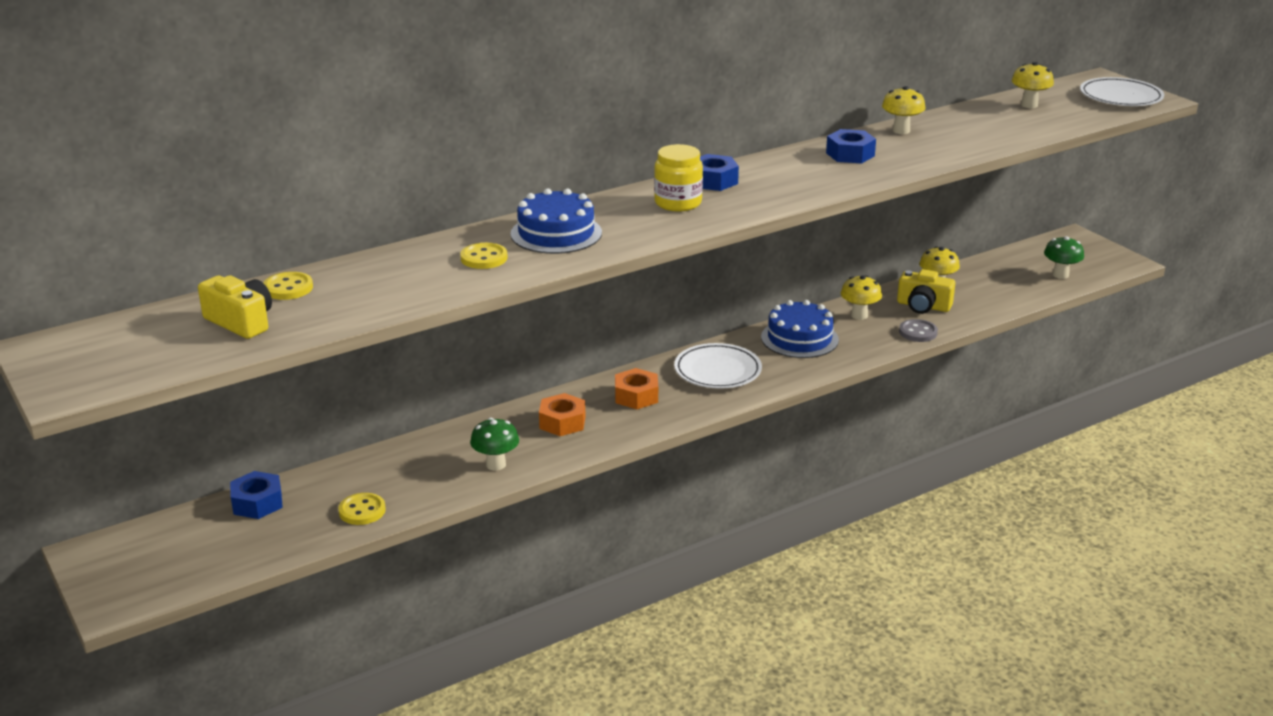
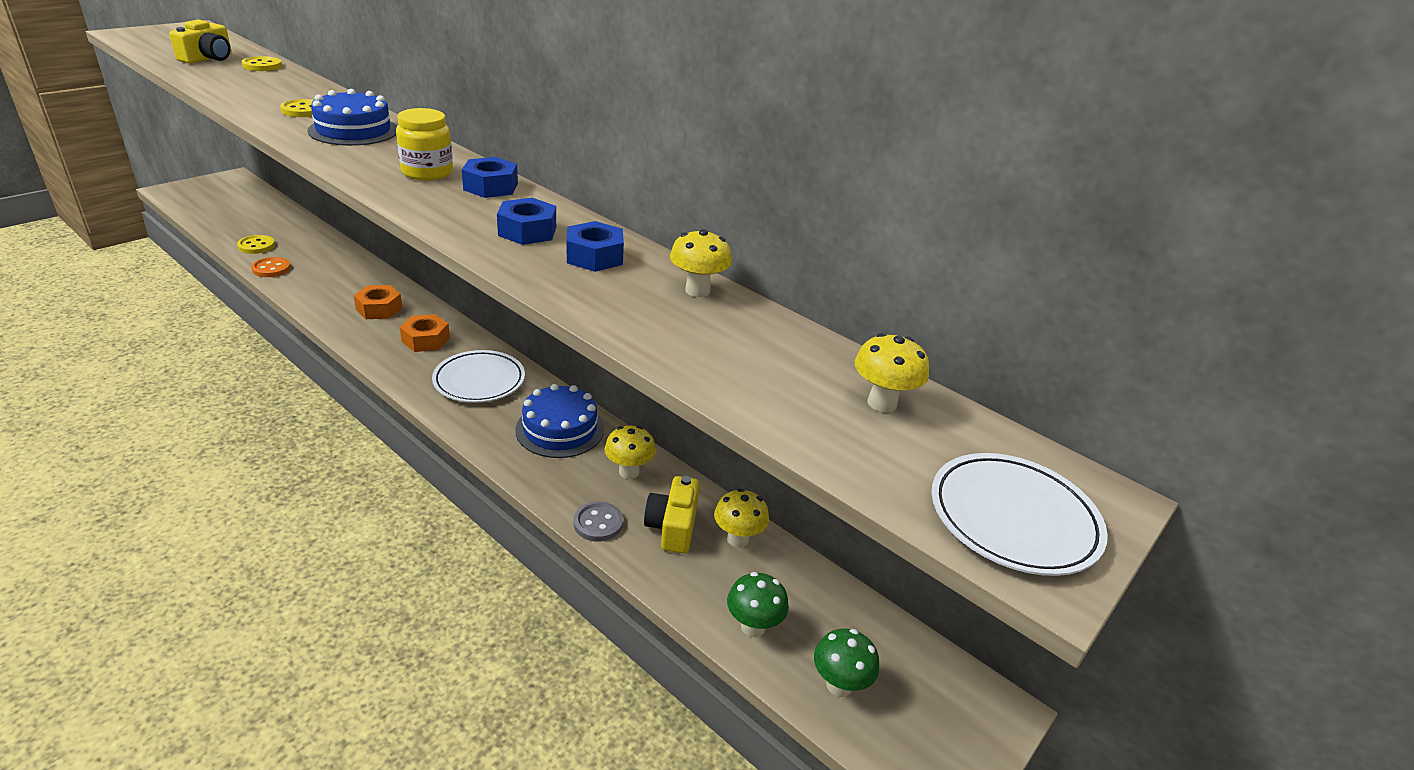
camera: 70 degrees right, 5 degrees up
(257, 503) = (276, 213): blue nut -> blue nut (527, 231)
(435, 495) = (271, 269): none -> orange button
(496, 464) = (313, 287): green mushroom -> green mushroom (753, 627)

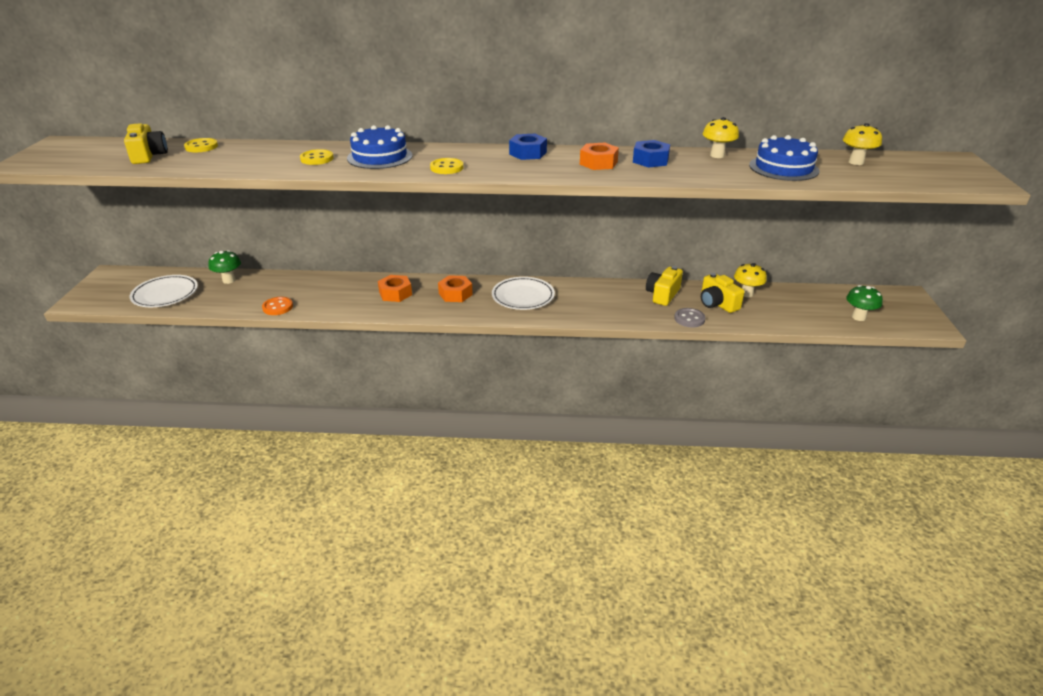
camera: 35 degrees left, 0 degrees up
(256, 246) = (235, 301): yellow button -> yellow button (446, 168)
(427, 172) = (481, 159): yellow jar -> none
(527, 231) = (598, 163): blue nut -> orange nut
(560, 429) = (602, 295): blue cake -> blue cake (783, 168)
(629, 472) = (662, 294): yellow mushroom -> yellow camera
(753, 627) = (804, 317): green mushroom -> green mushroom (229, 280)
(1013, 518) = (954, 174): white plate -> white plate (165, 294)

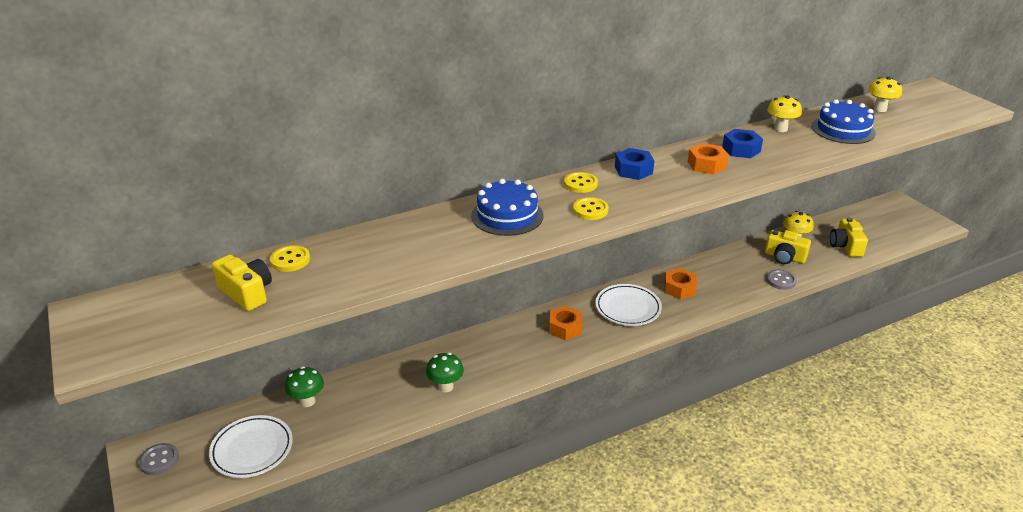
camera: 30 degrees left, 0 degrees up
(112, 282) = (159, 460): none -> grey button
(278, 307) = (406, 413): orange button -> none
(317, 159) = (448, 237): yellow button -> yellow button (580, 184)
(395, 293) = (508, 349): orange nut -> orange nut (679, 288)
(662, 294) = (736, 263): yellow camera -> yellow camera (845, 246)
(858, 317) = (888, 234): green mushroom -> green mushroom (445, 387)

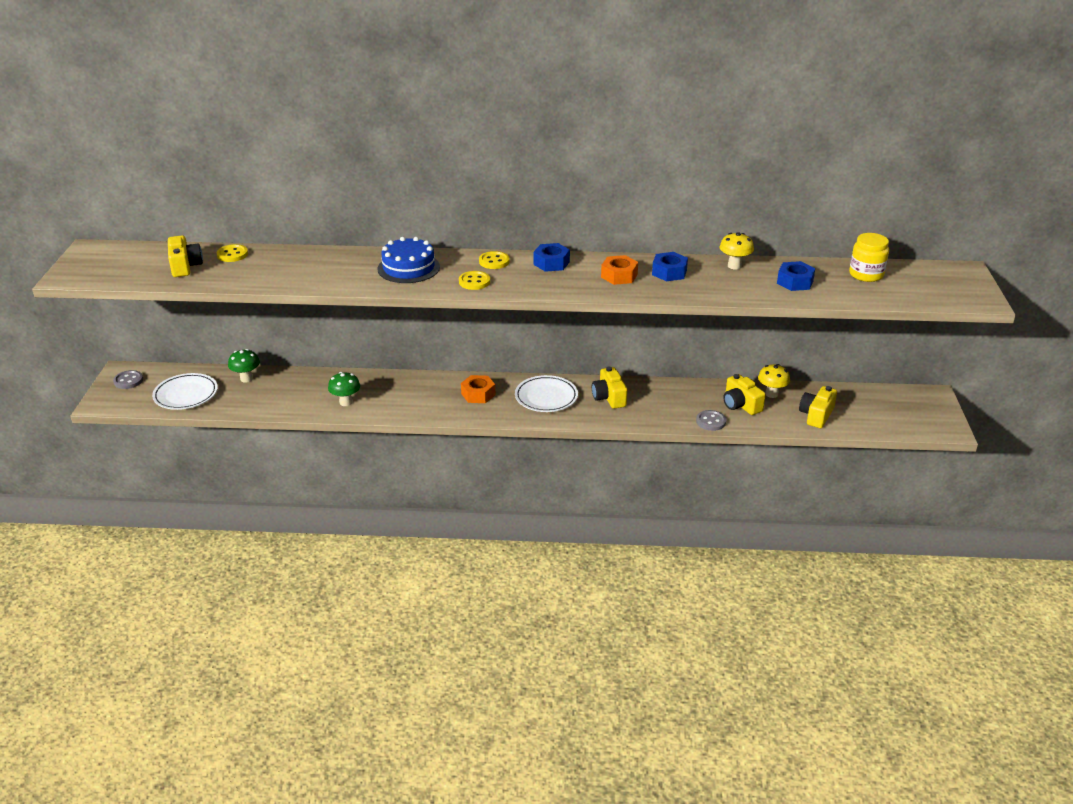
camera: 30 degrees right, 0 degrees up
(679, 288) = (609, 397): orange nut -> yellow camera
(843, 130) = (795, 282): blue cake -> blue nut
(879, 109) = (866, 275): yellow mushroom -> yellow jar

